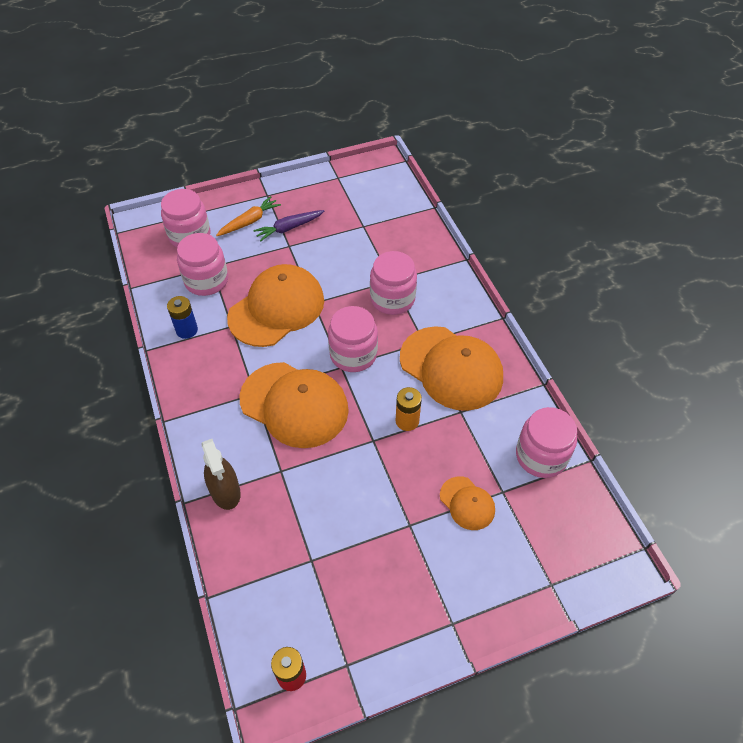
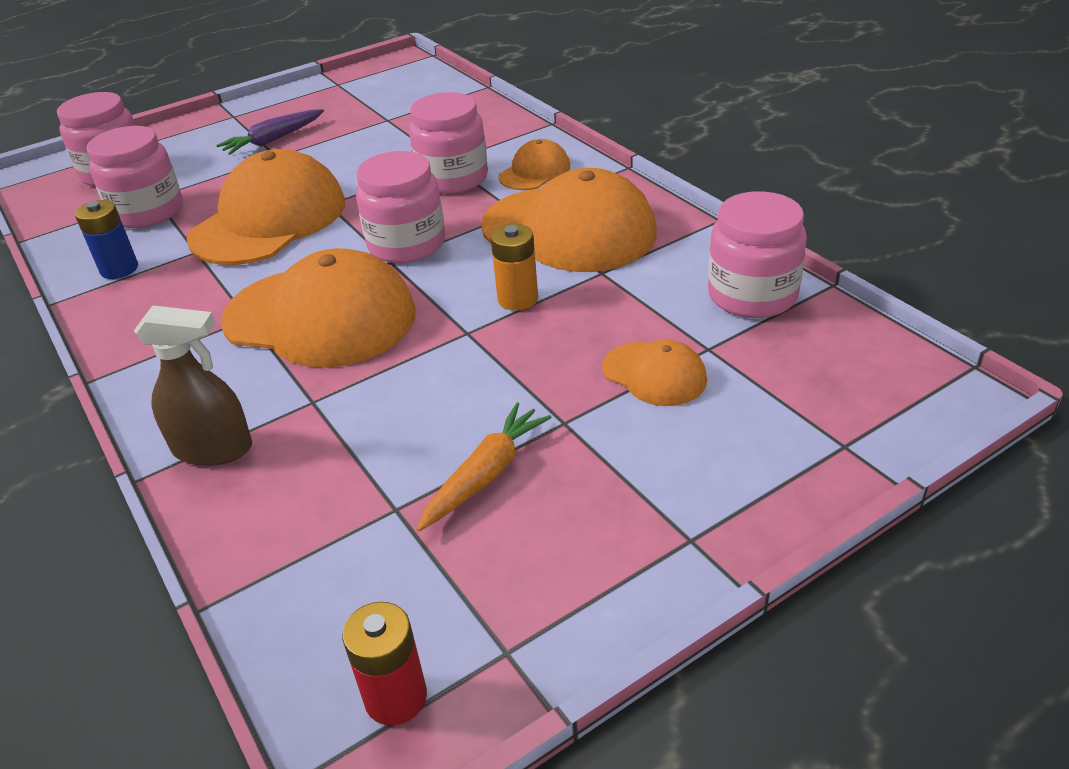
camera: 10 degrees left, 15 degrees down
(225, 491) = (213, 448): brown spray bottle -> brown spray bottle turned 45 degrees counterclockwise
(249, 221) = (210, 144): orange carrot -> orange carrot (485, 475)
(444, 306) = (534, 172): none -> orange cap

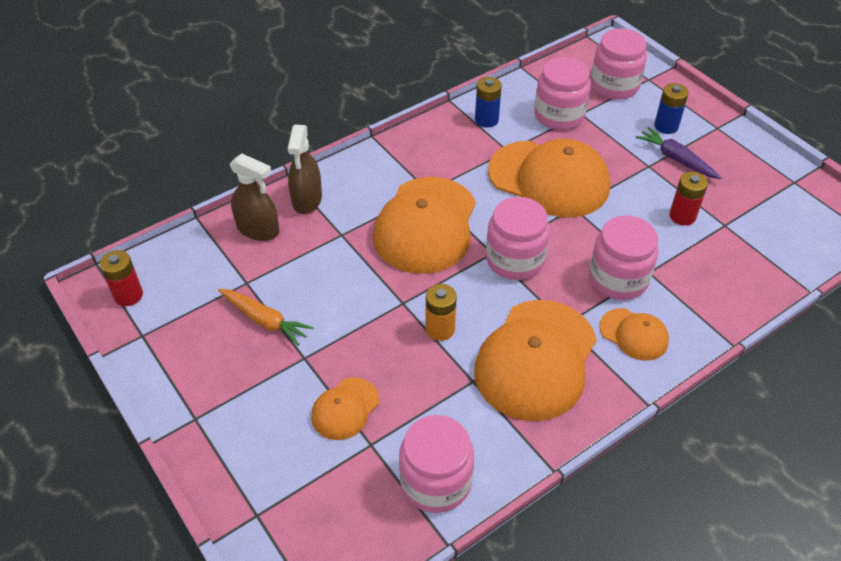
camera: 85 degrees right, 10 degrees up
(213, 143) = (666, 126): none -> blue battery
(266, 507) = (258, 229): none -> brown spray bottle
(366, 140) = (682, 216): none -> red battery

